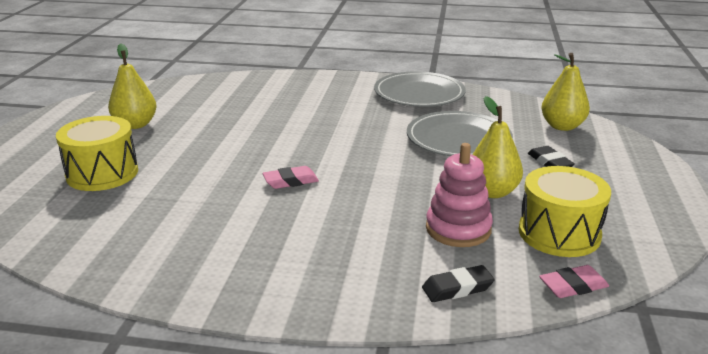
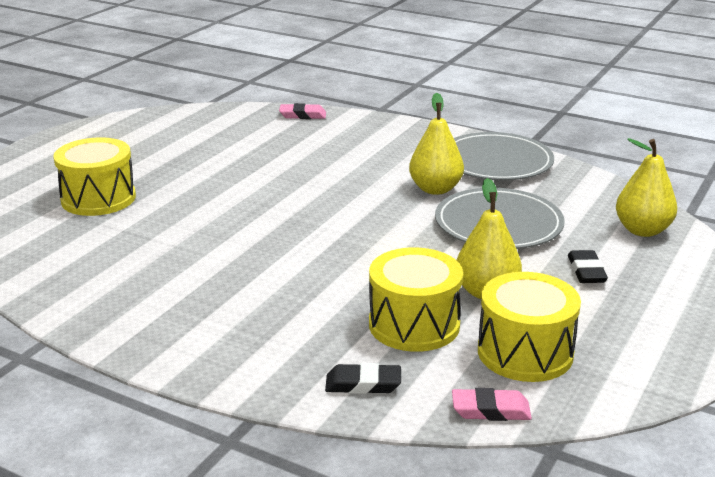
camera: 20 degrees right, 0 degrees up
(135, 125) = (161, 151): yellow pear -> yellow pear (435, 189)
(290, 181) = (275, 240): pink eraser -> pink eraser (302, 115)
(458, 229) = (414, 324): pink stacking toy -> yellow drum

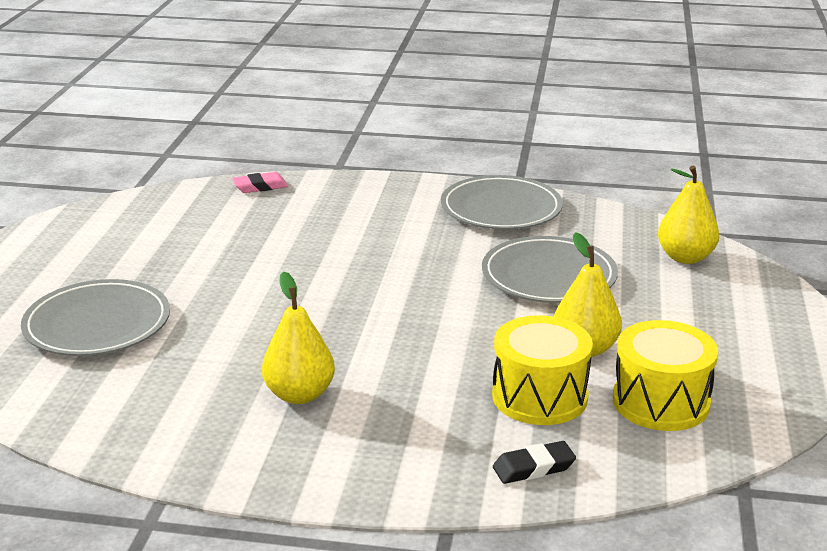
camera: 20 degrees left, 0 degrees up
(98, 198) = (97, 324): yellow drum -> grey plate
(435, 189) = (461, 248): yellow pear -> yellow pear (299, 394)
(490, 410) = (668, 465): pink eraser -> none
(586, 271) = (662, 309): black eraser -> none

